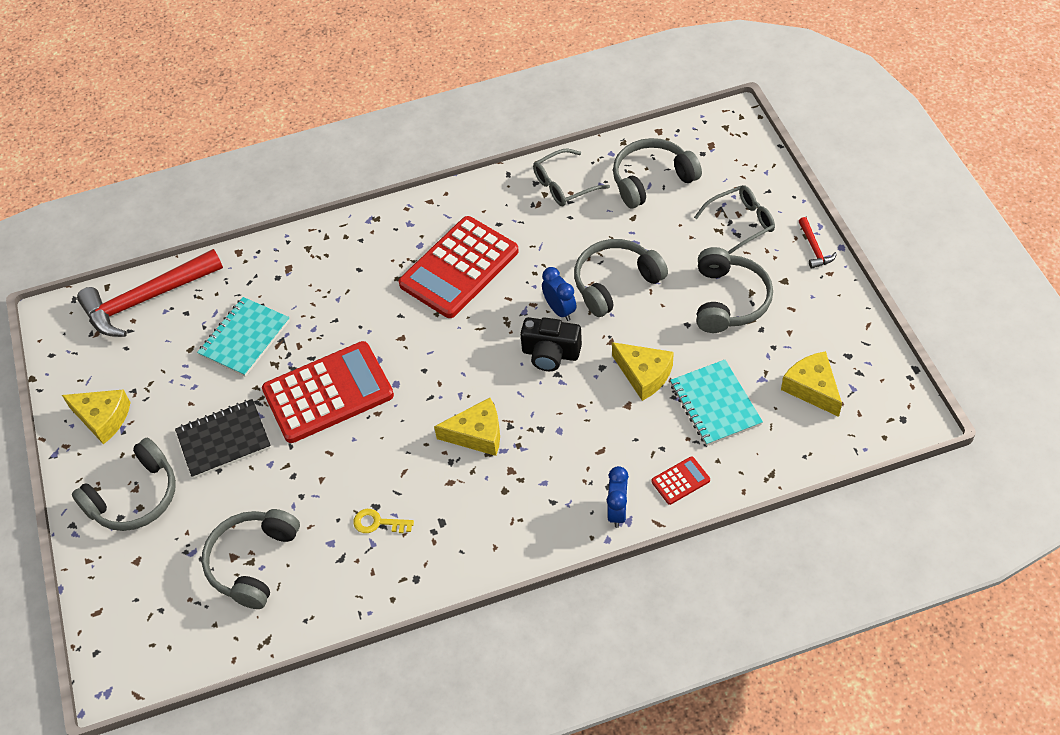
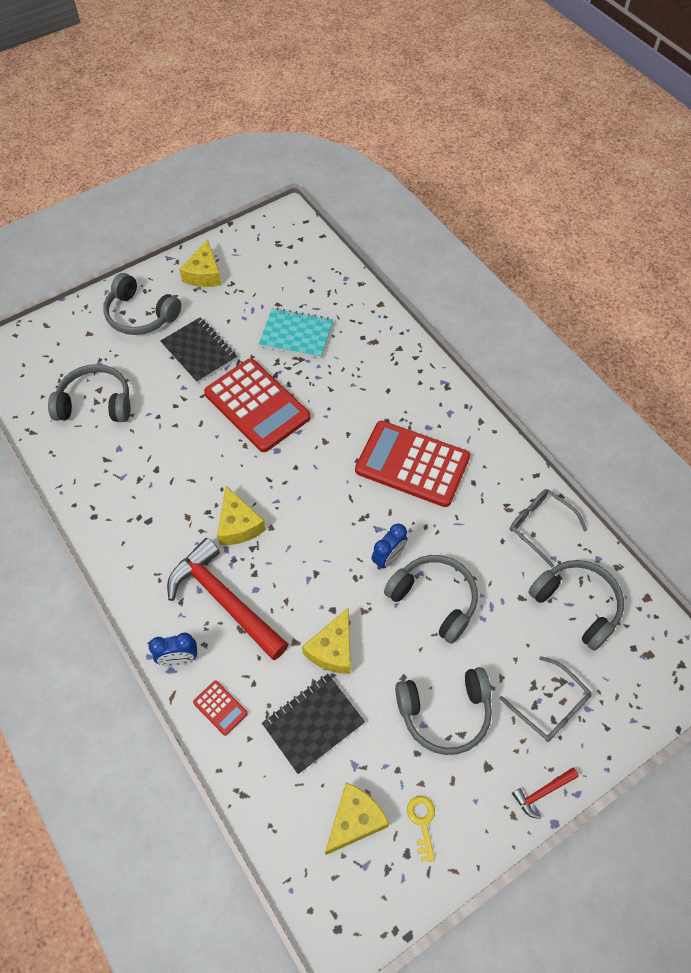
camera: 70 degrees right, 5 degrees up
(146, 299) = (317, 263): red hammer -> red hammer (224, 600)
(378, 523) = (141, 475): yellow key -> yellow key (422, 822)
(550, 353) = (337, 562): black camera -> none
(715, 404) = (313, 723): turquoise notebook -> black notebook

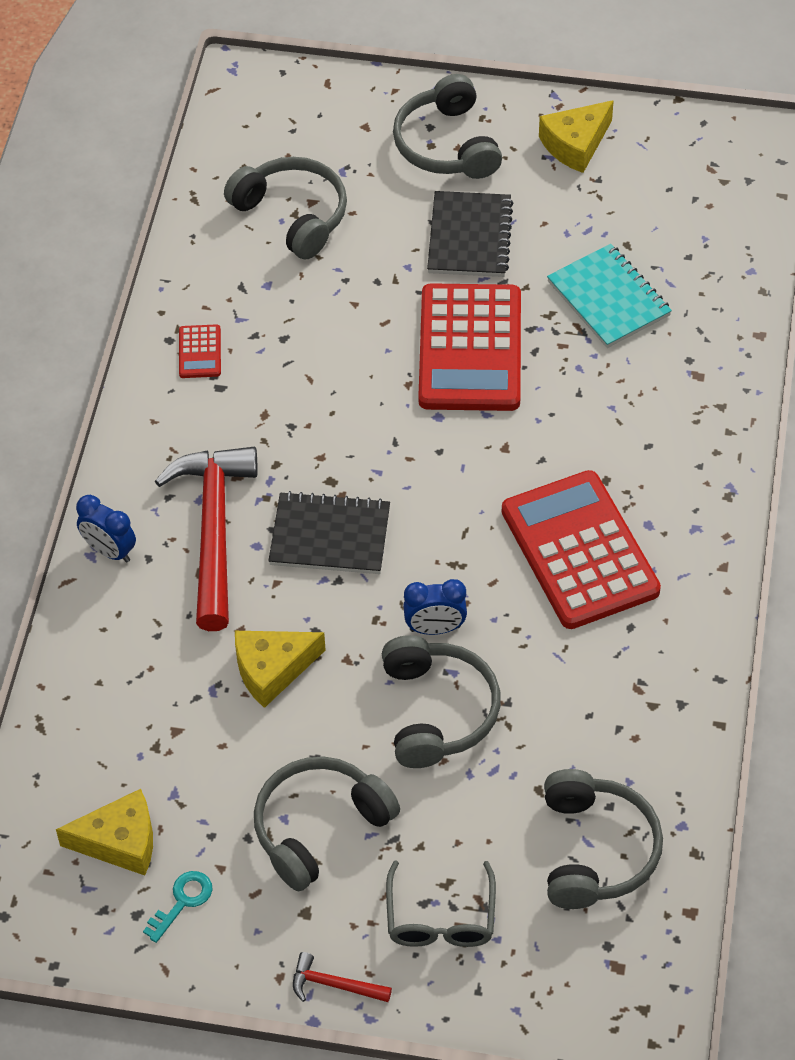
camera: 45 degrees right, 5 degrees down
(220, 708) = (101, 631): red calculator -> red calculator (200, 352)
(238, 525) = (309, 465): yellow cheese -> none
(313, 723) = (175, 722): black notebook -> black notebook (330, 536)
(422, 822) = (182, 901): yellow key -> turquoise key
(445, 713) = (319, 827): grey headphones -> grey headphones turned 105 degrees clockwise
(540, 526) = (654, 736): grey glasses -> none

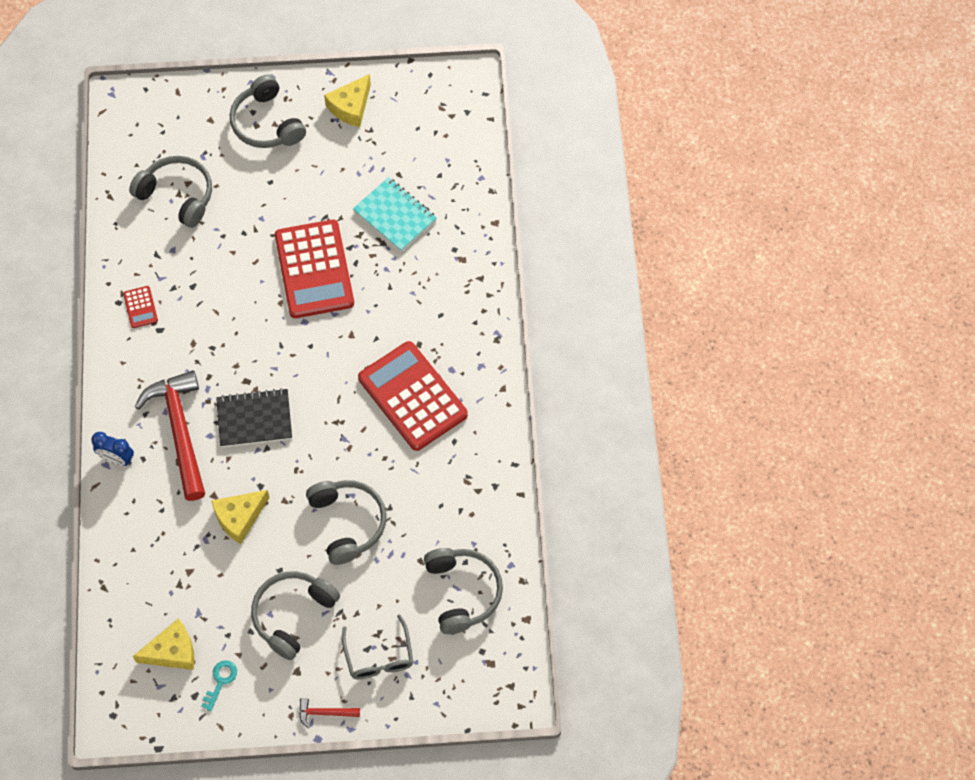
camera: 15 degrees left, 10 degrees up
(435, 628) = (334, 468): blue clock -> none
(469, 237) = (296, 189): black notebook -> none

